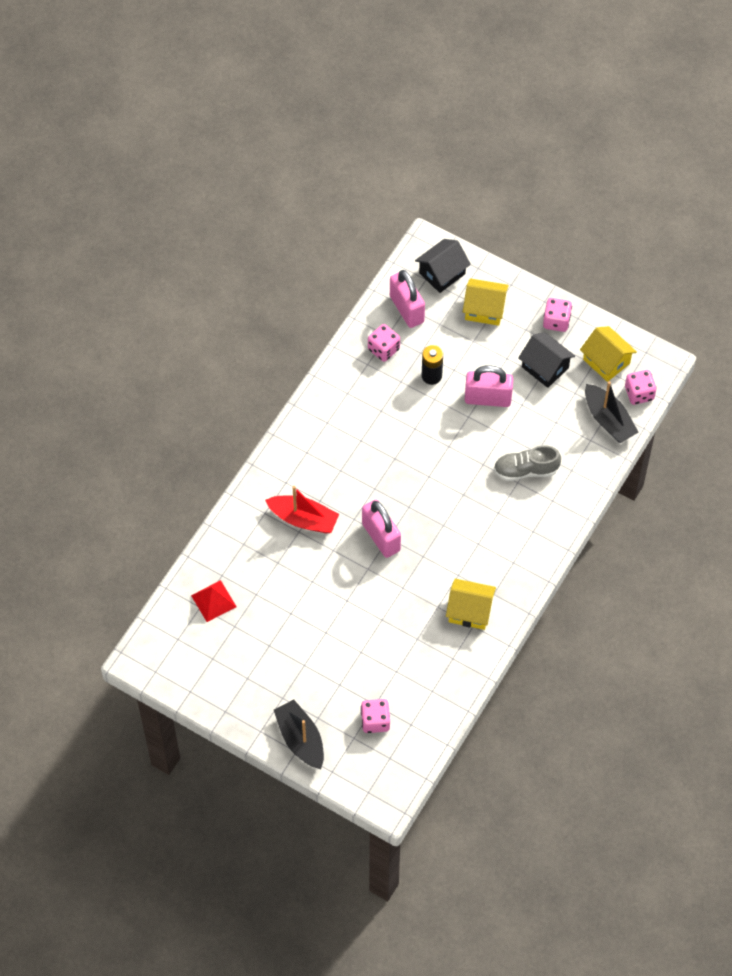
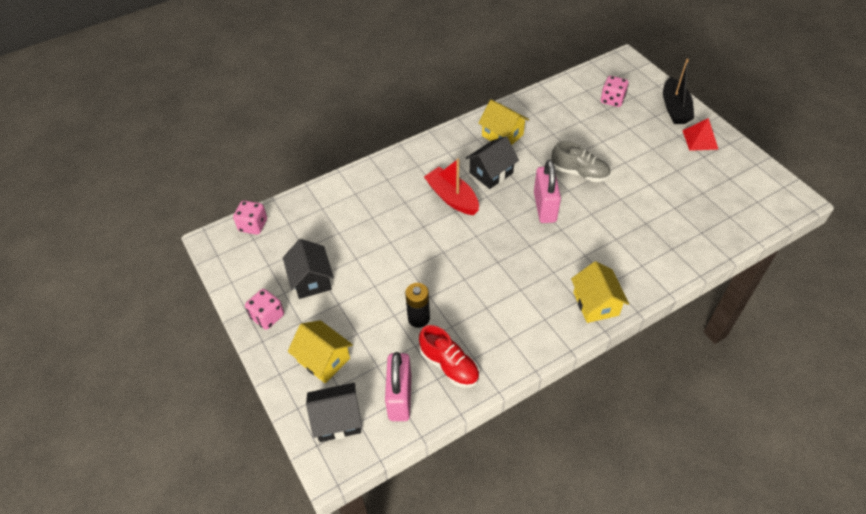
camera: 150 degrees left, 10 degrees down
(213, 601) = (715, 216): red pyramid -> red pyramid (700, 139)
(303, 519) = (607, 246): red boat -> red boat (452, 198)
(383, 349) = (449, 365): pink dice -> red shoe
(454, 555) = (491, 173): none -> black house
(487, 398) = (381, 276): pink padlock -> none
(526, 470) = (391, 207): grey shoe -> grey shoe (579, 173)
(606, 361) = (256, 262): yellow house -> yellow house (596, 304)
(608, 420) = (295, 216): black boat -> none

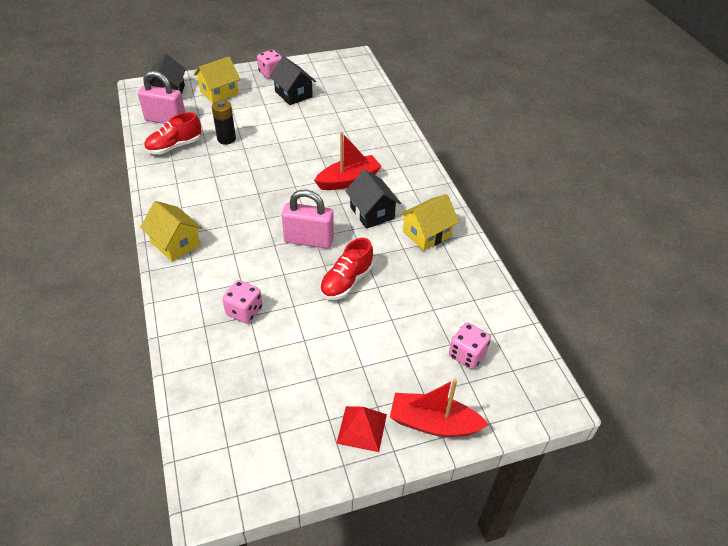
camera: 100 degrees right, 5 degrees down
(253, 225) = (362, 74): pink dice -> pink dice (244, 311)
(311, 280) = (293, 94): black house -> black house turned 60 degrees clockwise
(579, 173) = (346, 281): grey shoe -> red shoe
(596, 304) = (175, 243): yellow house -> yellow house turned 45 degrees clockwise
(674, 108) = (433, 423): black boat -> red boat

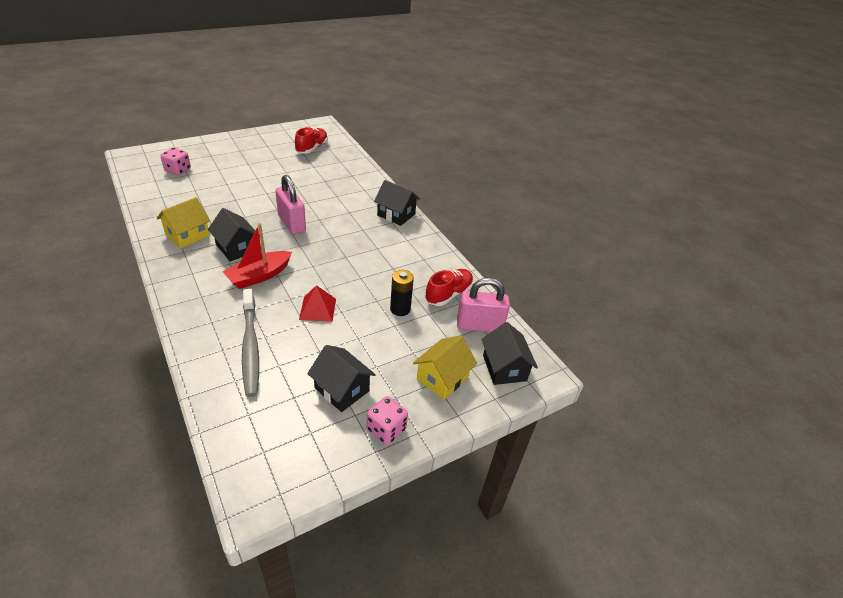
camera: 165 degrees right, 5 degrees down
(175, 243) = (396, 214): yellow house -> black house
(244, 311) = (329, 182): pink dice -> none
(308, 240) = (292, 223): pink padlock -> pink padlock turned 60 degrees clockwise
(346, 281) = (259, 200): red shoe -> red shoe (312, 148)
(356, 125) = (250, 346): none -> grey toothbrush
(362, 428) = (249, 143): red pyramid -> red pyramid (317, 309)
(433, 423) = (208, 146): red boat -> none

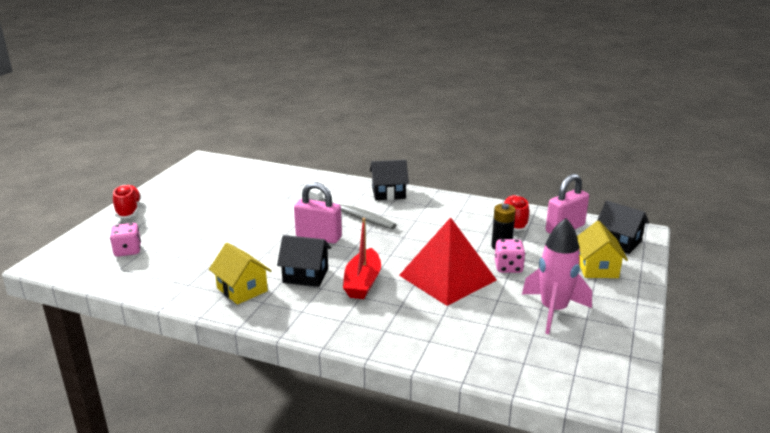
camera: 35 degrees left, 15 degrees down
(187, 235) = (242, 289): yellow house -> yellow house turned 45 degrees counterclockwise
(250, 346) = (446, 326): grey toothbrush -> grey toothbrush (351, 214)
(312, 148) = (229, 180): red shoe -> red shoe (128, 210)
(317, 309) = (447, 277): red pyramid -> red pyramid, size x2.01
(342, 389) = (553, 311): black house -> pink rocket
(386, 429) = (618, 313): pink dice -> pink dice (508, 267)

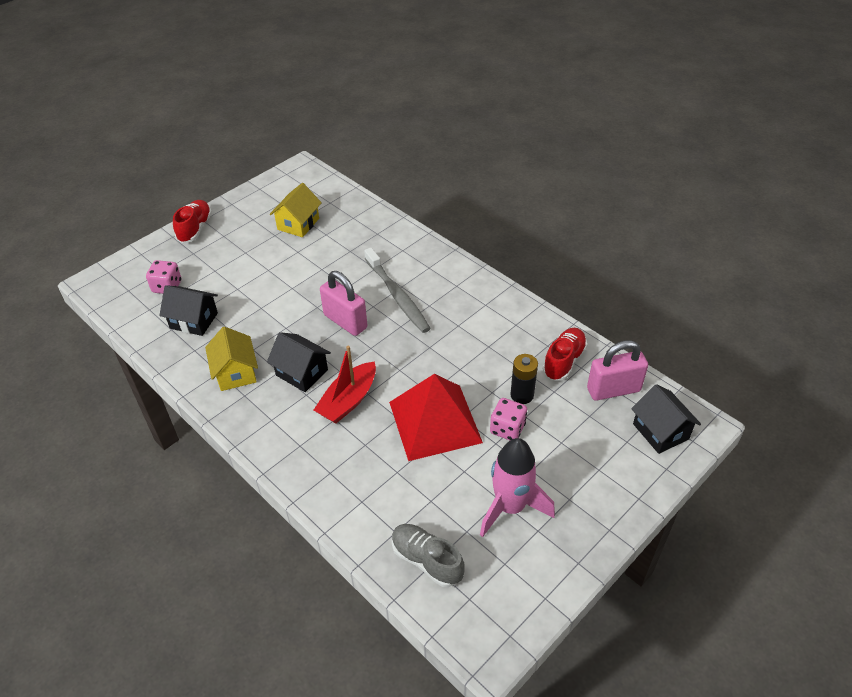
camera: 25 degrees right, 20 degrees up
(388, 193) = (456, 274): black house -> black house (194, 320)
(518, 361) = (427, 560): none -> grey shoe
(597, 268) = (604, 462): yellow house -> yellow house (298, 224)

